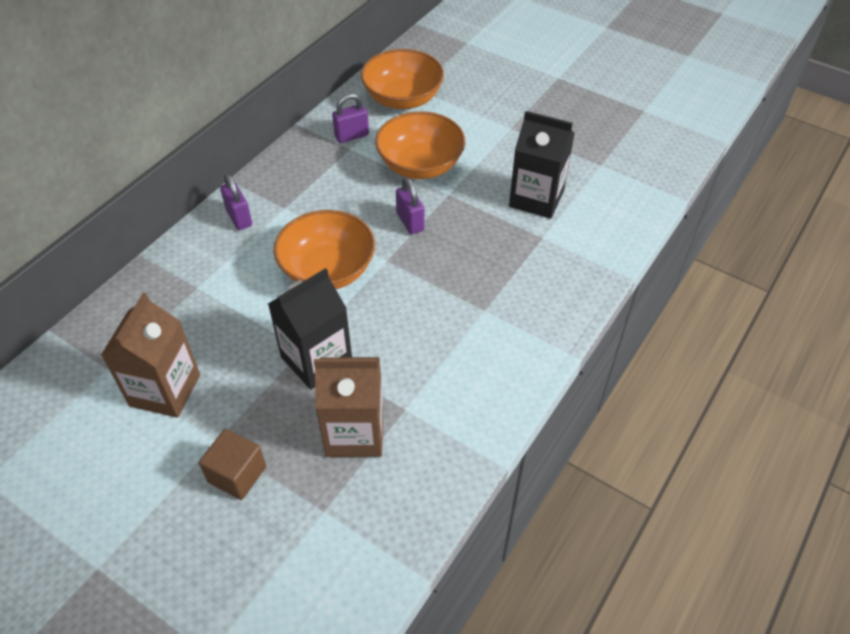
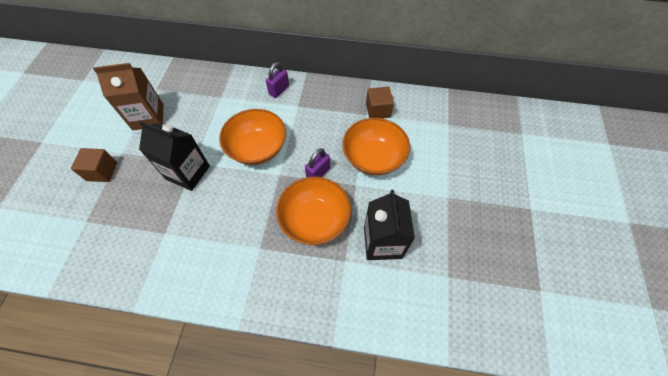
camera: 65 degrees right, 10 degrees up
(351, 136) = (378, 110): purple padlock -> brown cube
(355, 432) = (141, 214): brown carton -> none
(403, 99) = (432, 122): orange bowl -> orange bowl (315, 219)

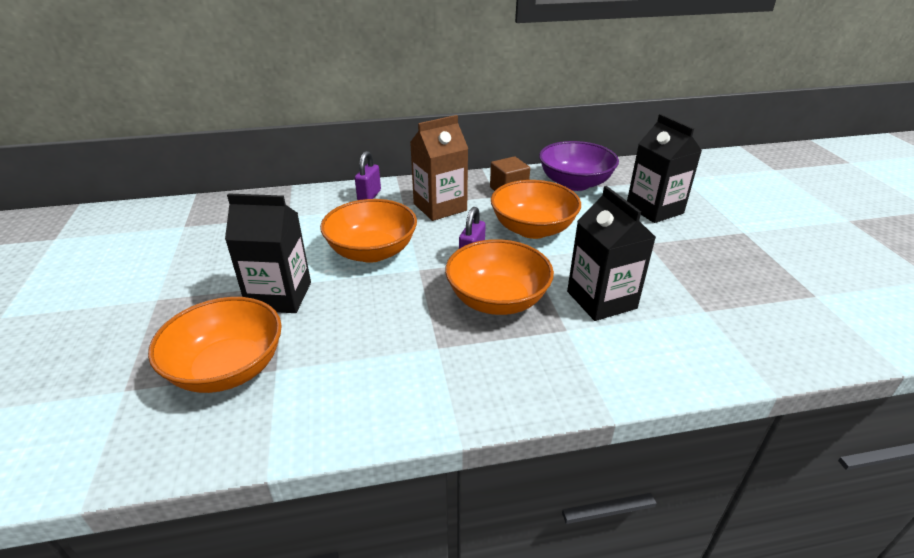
camera: 20 degrees left, 25 degrees down
(102, 171) = (130, 326): brown cube -> none
(140, 224) = (228, 369): none -> orange bowl
(148, 117) = (185, 254): brown carton -> brown carton (440, 207)
(431, 116) = (574, 183): none -> purple bowl
(476, 163) = (654, 209): none -> black carton

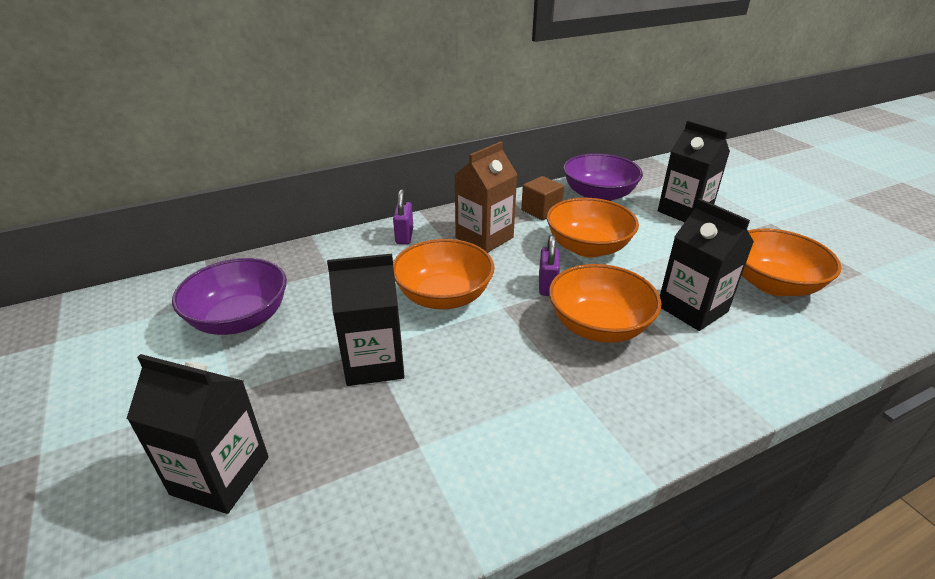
camera: 15 degrees left, 0 degrees up
(112, 359) = (220, 475): none -> black carton
(195, 244) = (240, 319): none -> purple bowl
(228, 369) = (366, 457): orange bowl -> orange bowl (773, 284)

